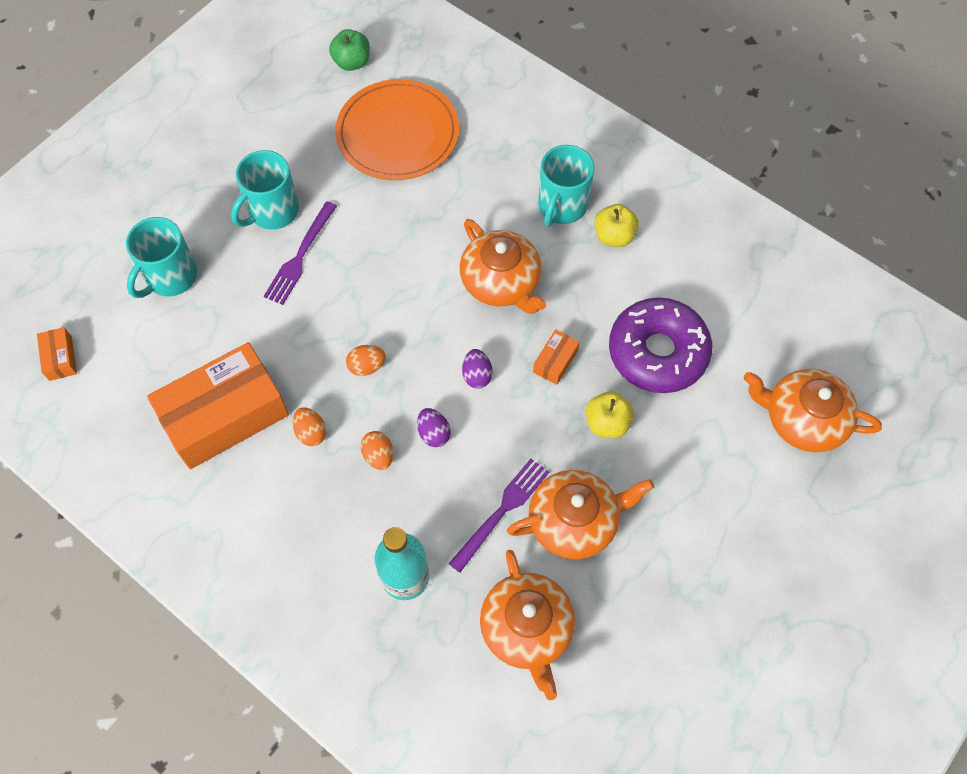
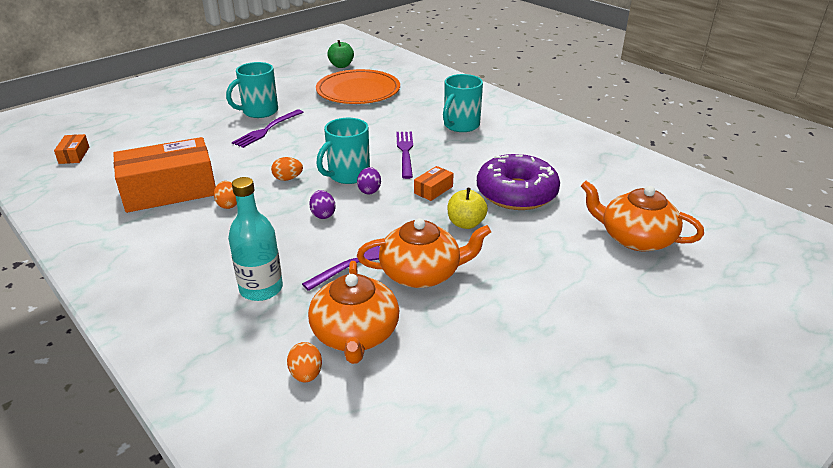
camera: 10 degrees right, 30 degrees down
(170, 277) = (174, 130): turquoise mug -> turquoise mug (348, 175)
(378, 456) = (274, 221): orange egg -> orange egg (306, 374)
(501, 282) = (405, 152): orange teapot -> purple fork
(614, 236) = (495, 140): yellow apple -> none

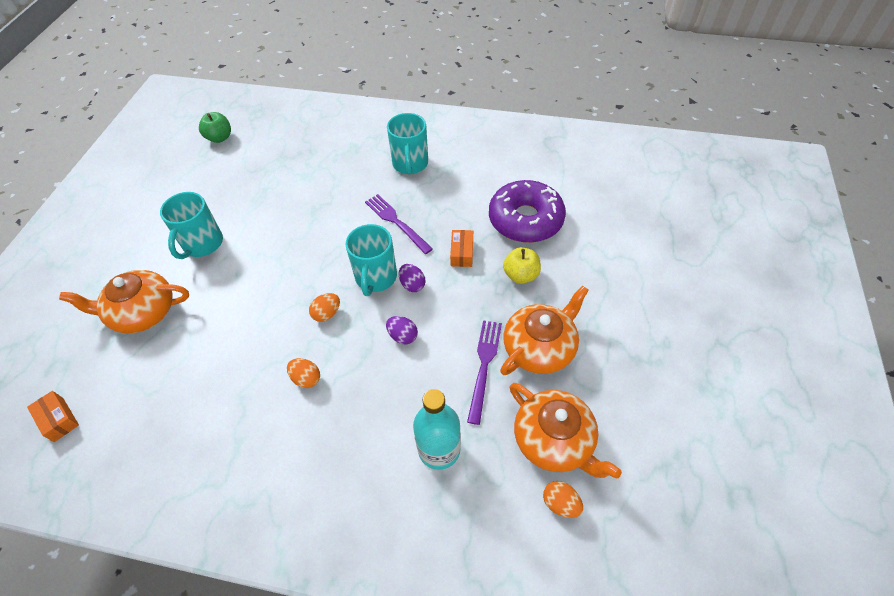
camera: 35 degrees left, 20 degrees up
(170, 190) = (227, 398): orange box -> none
(266, 130) = (238, 264): purple fork -> none
(358, 91) = (274, 165): orange plate -> none
(635, 238) = (641, 219): orange teapot -> orange teapot (143, 312)

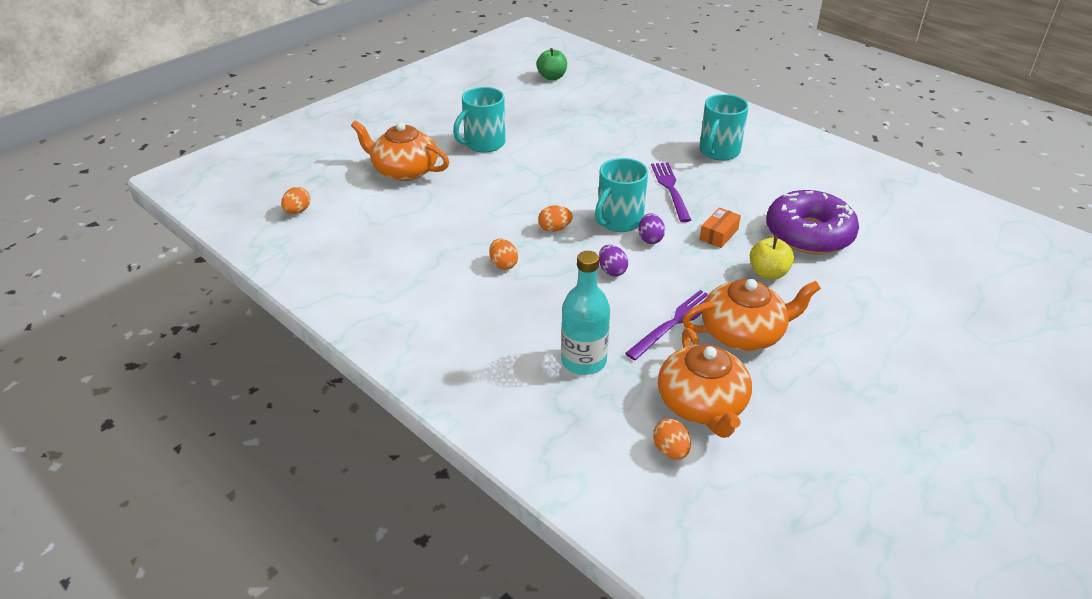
camera: 30 degrees right, 15 degrees down
(59, 419) = (297, 211): orange box -> orange egg

